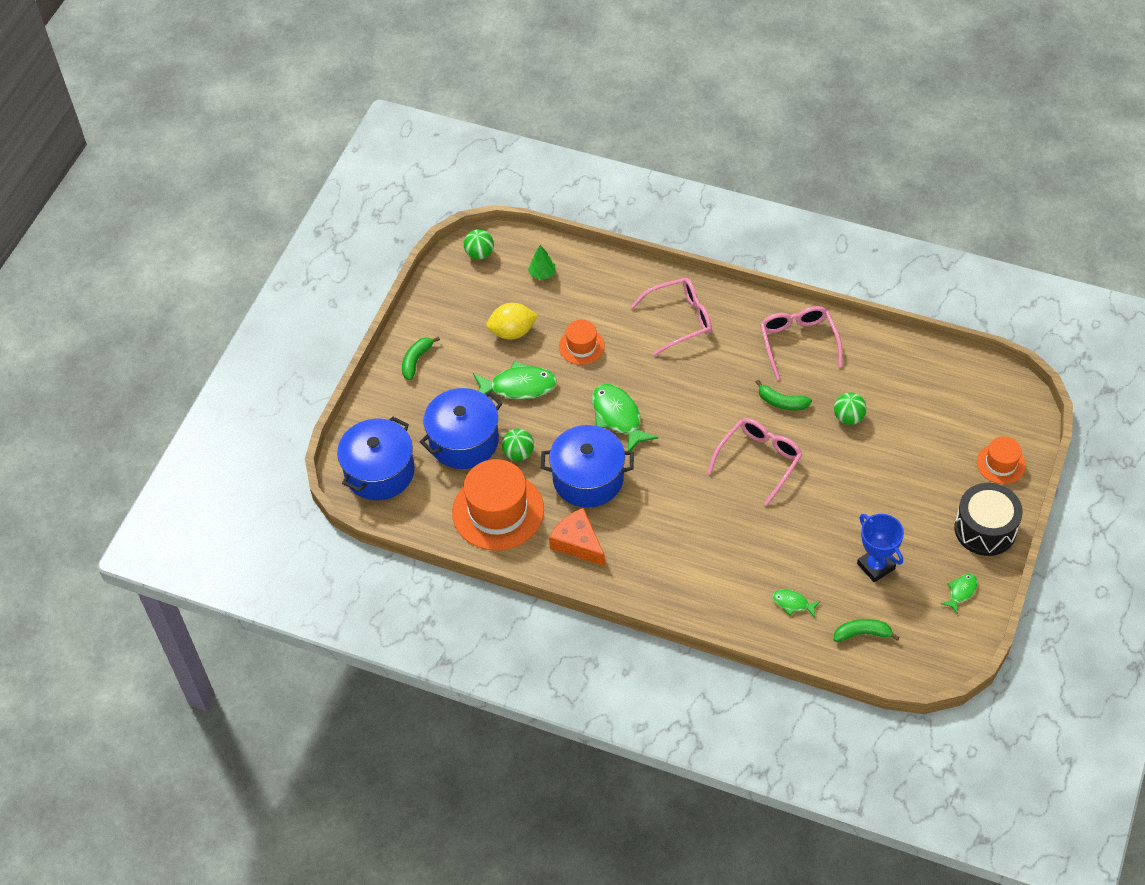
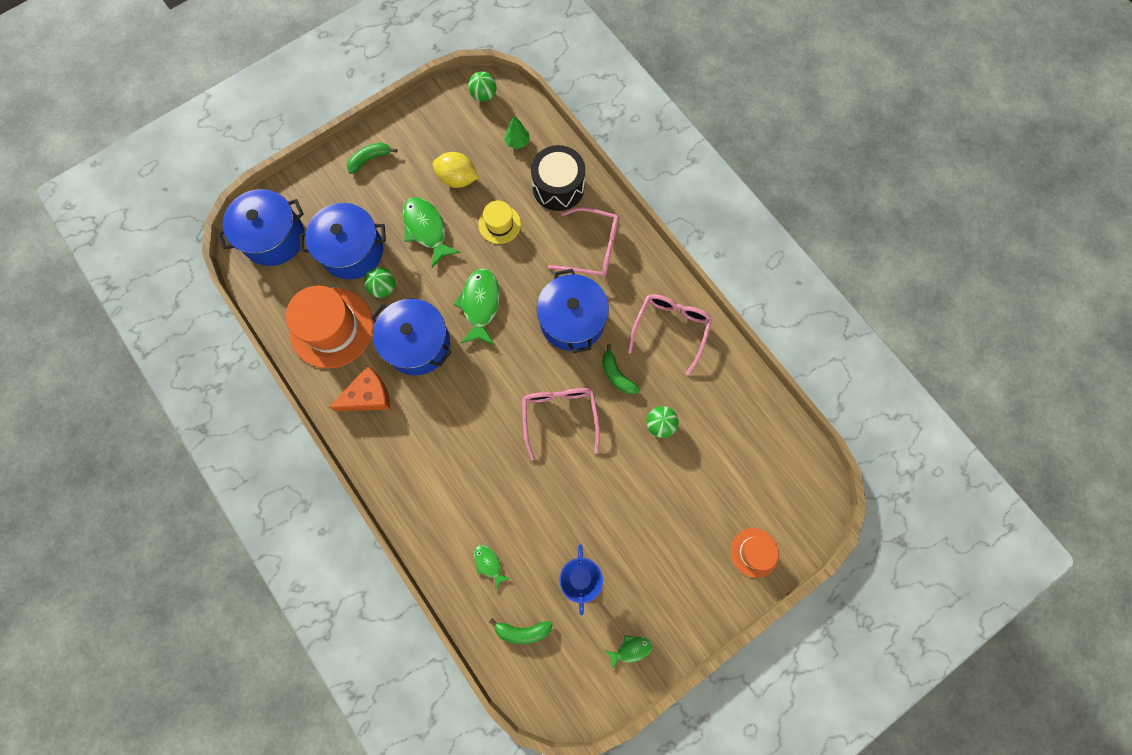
camera: 30 degrees right, 20 degrees up
(518, 386) = (426, 229): green fish -> green fish turned 150 degrees counterclockwise
(578, 543) = (368, 396): orange cheese -> orange cheese turned 75 degrees clockwise
(581, 346) = (499, 224): orange hat -> yellow hat
(709, 383) = (572, 320): none -> blue pot
(759, 460) = (559, 416): pink glasses -> pink glasses turned 75 degrees counterclockwise
(862, 634) = (522, 631): green banana -> green banana turned 150 degrees clockwise
(985, 529) = (695, 604): black drum -> black drum (558, 187)

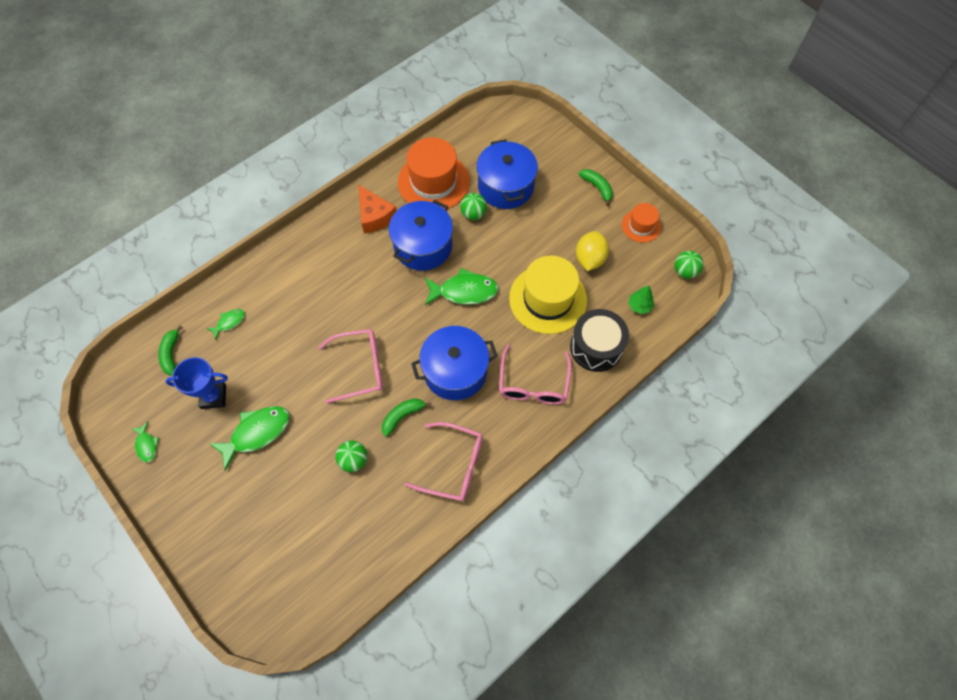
camera: 85 degrees right, 10 degrees down
(274, 237) = (511, 130): blue pot -> none
(426, 229) = (534, 240): green fish -> green fish (257, 433)
(499, 224) = (548, 299): yellow hat -> yellow hat, size x1.89
(754, 552) = (225, 558): orange hat -> orange hat (641, 226)

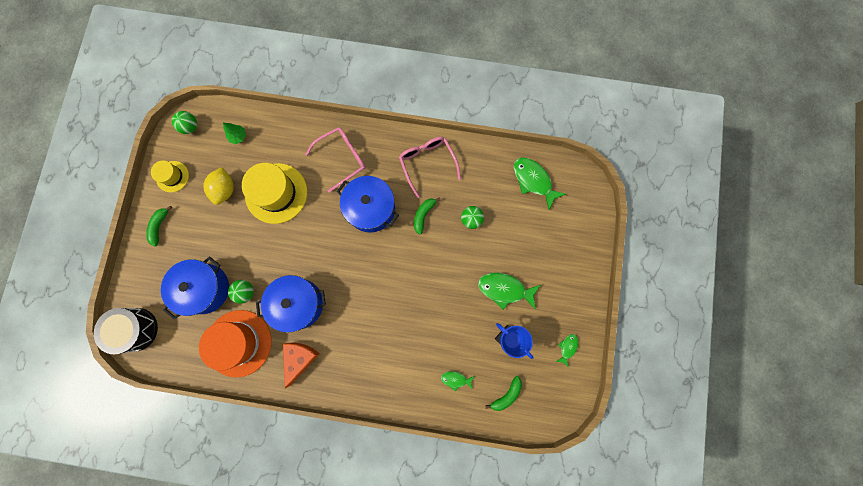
camera: 130 degrees left, 15 degrees up
(360, 368) = (415, 266): pink glasses -> none
(402, 416) = (423, 215): green banana -> green banana turned 105 degrees clockwise
(464, 291) = (311, 248): green fish -> green fish (533, 181)
(589, 259) = (225, 190): yellow lemon -> yellow lemon turned 60 degrees counterclockwise
(596, 347) = (288, 141): black drum -> black drum (136, 329)
(641, 226) = (172, 176): orange hat -> yellow hat

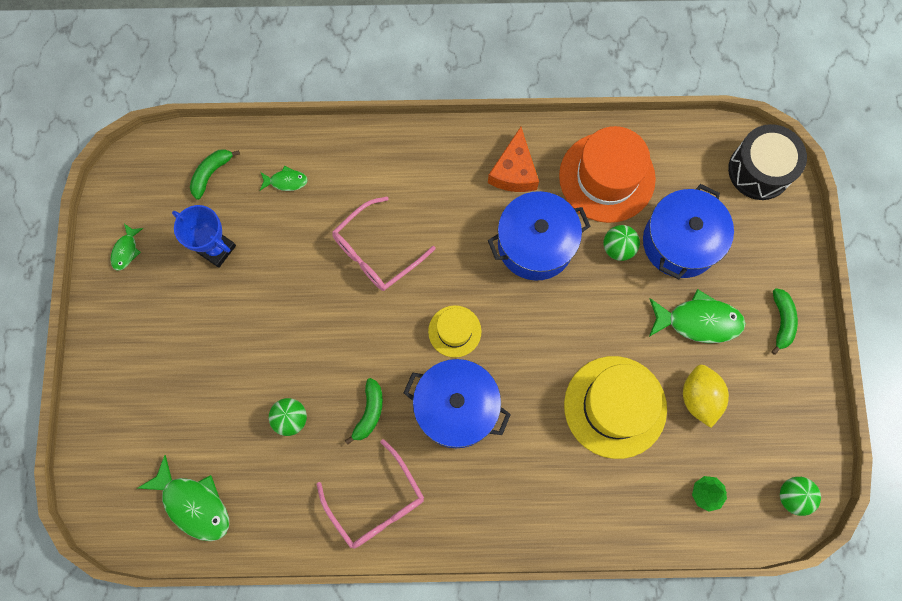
camera: 170 degrees right, 5 degrees down
(172, 176) = (791, 405): yellow hat -> yellow hat (454, 331)
(342, 158) = (522, 485): pink glasses -> pink glasses (376, 252)
(504, 289) = (227, 318): green fish -> green fish (698, 321)

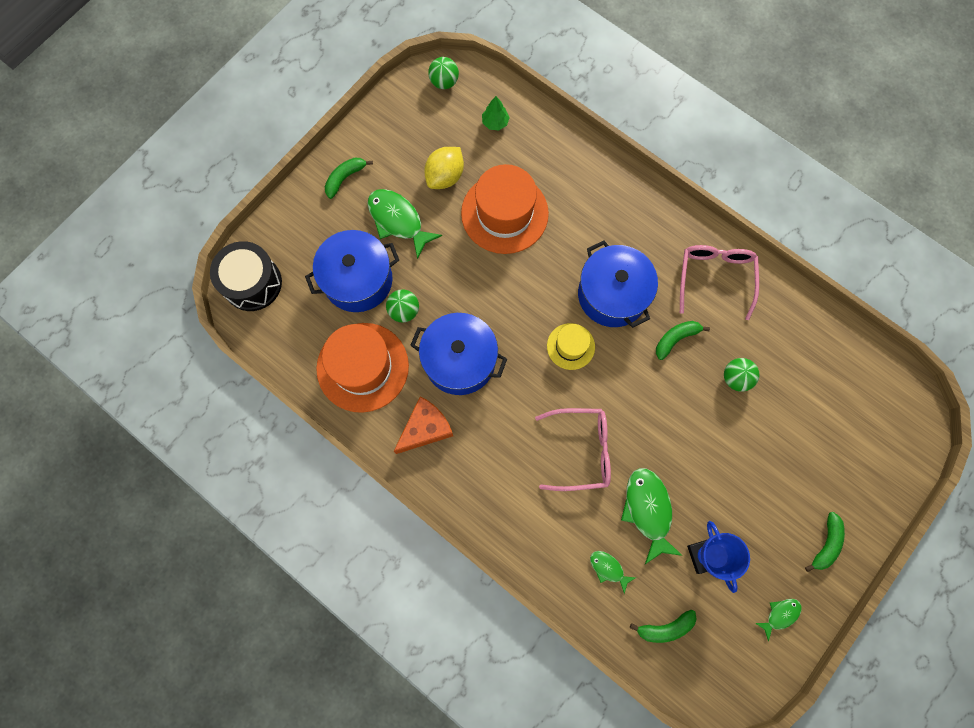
camera: 140 degrees left, 0 degrees up
(122, 335) = (826, 544): none -> green banana
(193, 504) = (845, 374): green fish -> green fish (648, 510)
(615, 406) = (504, 213): yellow hat -> orange hat

